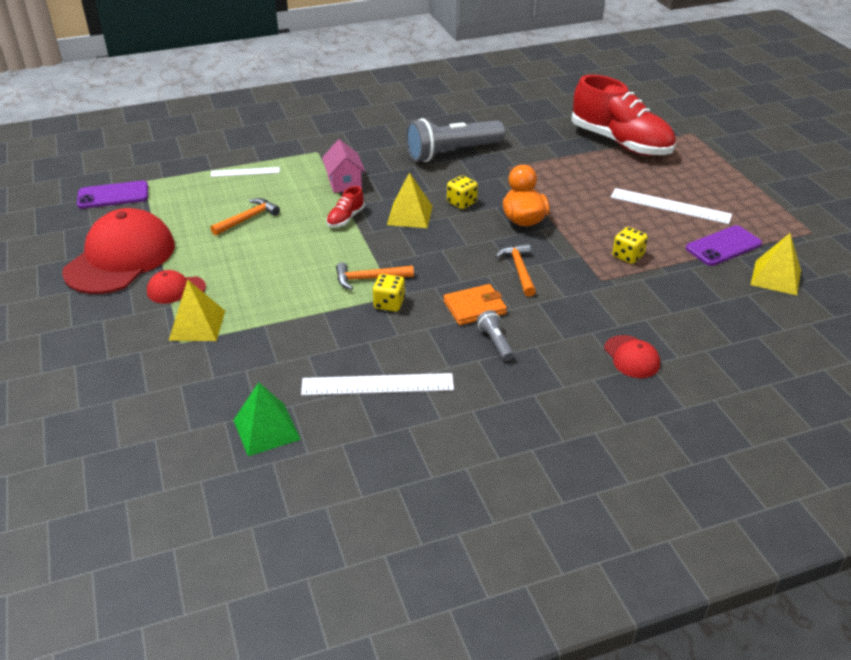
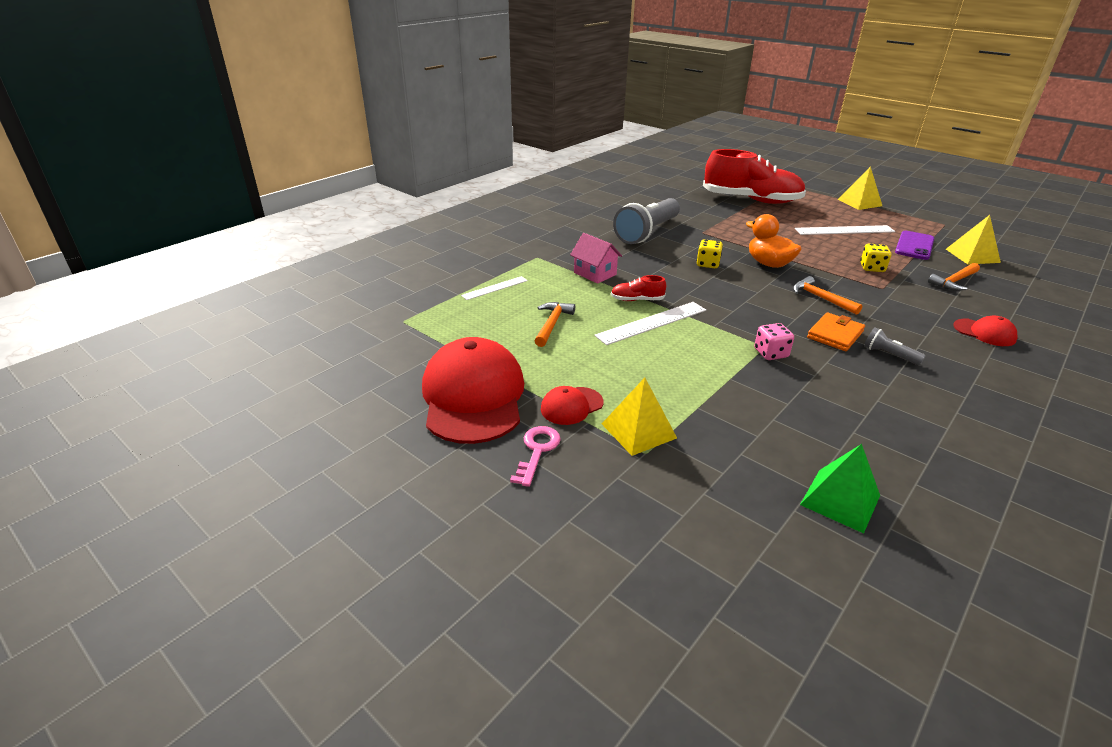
camera: 30 degrees left, 5 degrees down
(112, 313) = (537, 451): none -> pink key
(113, 195) = (386, 342): purple phone -> none
(345, 218) = (637, 300): red shoe -> red shoe turned 90 degrees clockwise
(369, 279) = (726, 340): orange hammer -> orange hammer (954, 282)
(377, 384) = (863, 421): white ruler -> white ruler (652, 323)
(389, 303) = (771, 353): yellow dice -> pink dice
(410, 215) = (683, 283): yellow pyramid -> yellow pyramid (859, 202)

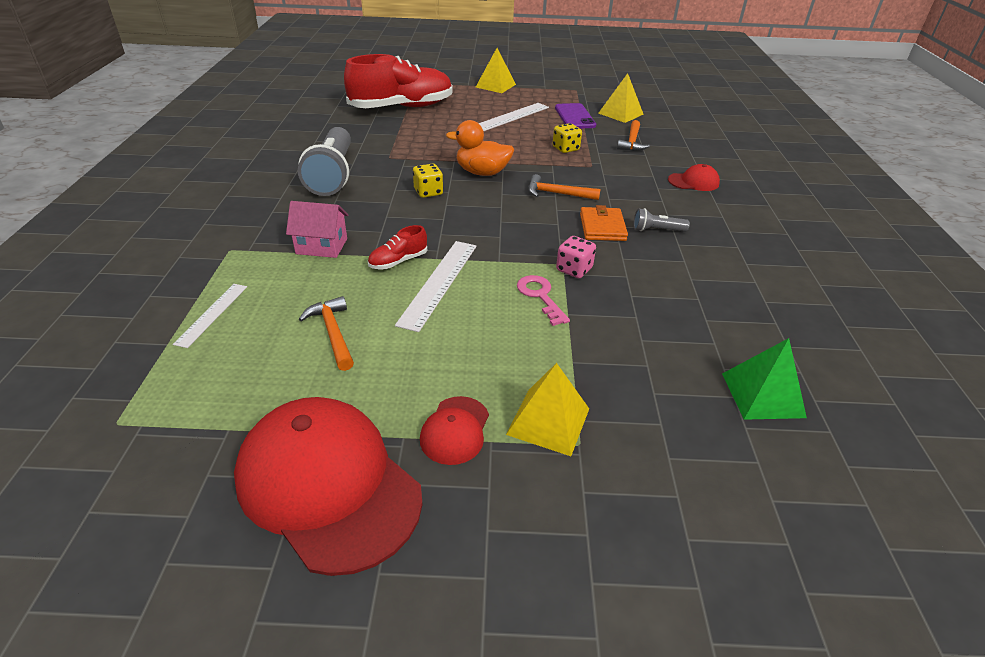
camera: 40 degrees left, 5 degrees up
(537, 451) = (474, 514): pink key -> pink key (540, 296)

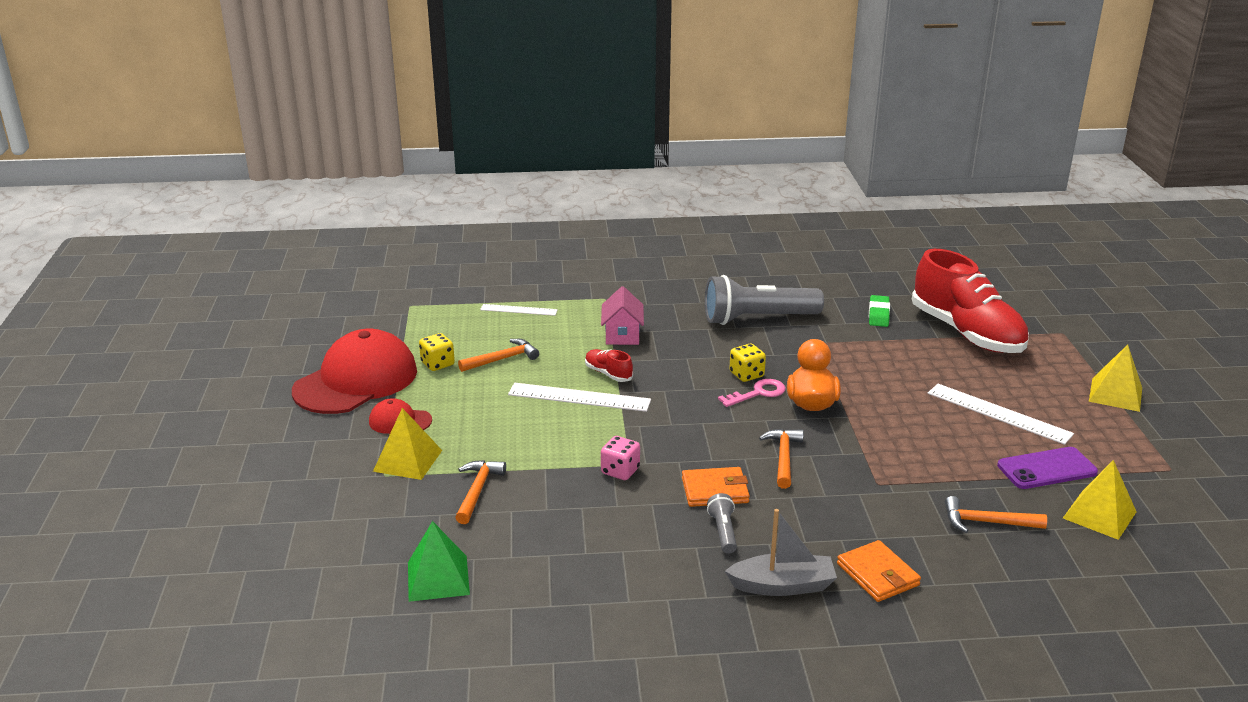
camera: 85 degrees right, 10 degrees down
(356, 129) = (878, 314): none -> green eraser
(540, 296) = (569, 452): pink key -> pink key (758, 393)
(565, 149) = (921, 462): yellow dice -> yellow dice (437, 364)
(609, 362) = (477, 491): none -> orange hammer
(693, 182) = (877, 574): red cap -> orange wallet
(715, 215) = (782, 585): none -> grey boat

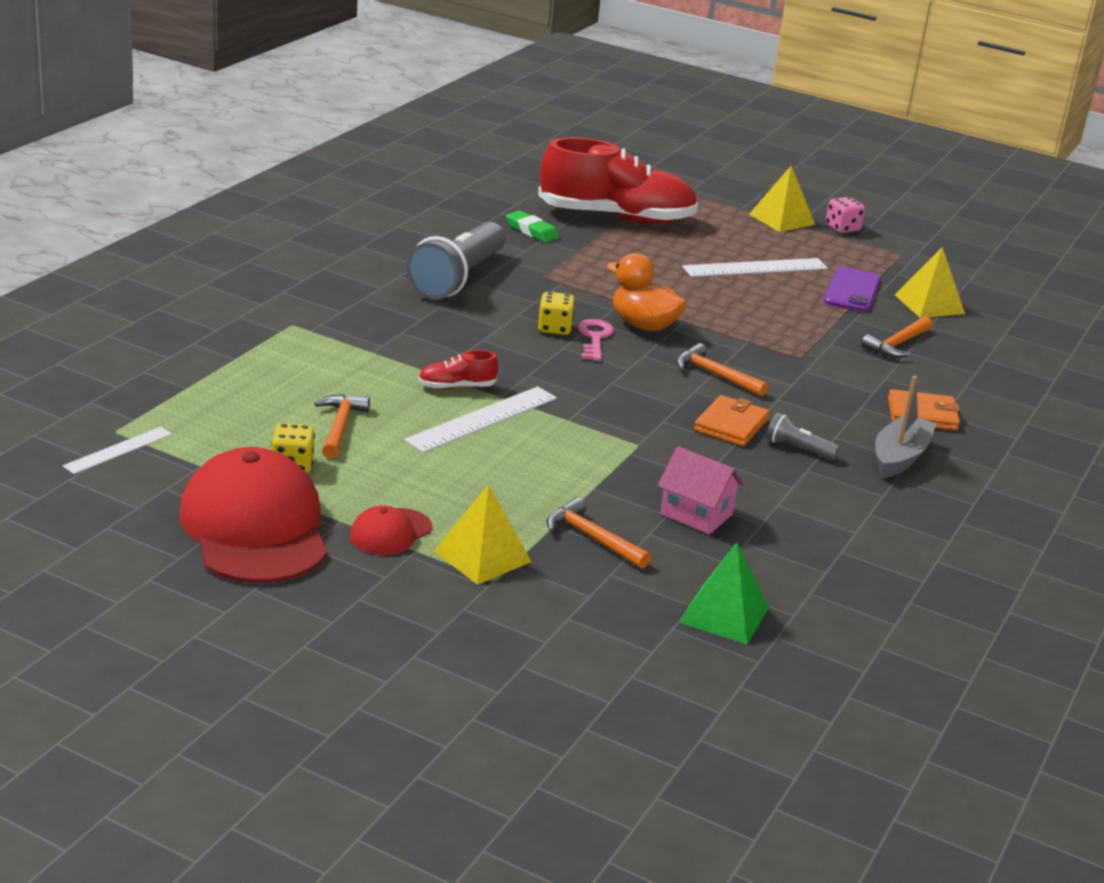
camera: 60 degrees left, 0 degrees up
(518, 310) = (240, 376): white ruler -> white ruler (118, 450)
(620, 471) = (646, 453): pink dice -> pink dice (842, 228)
(622, 335) = (388, 349): pink house -> pink house (696, 514)

